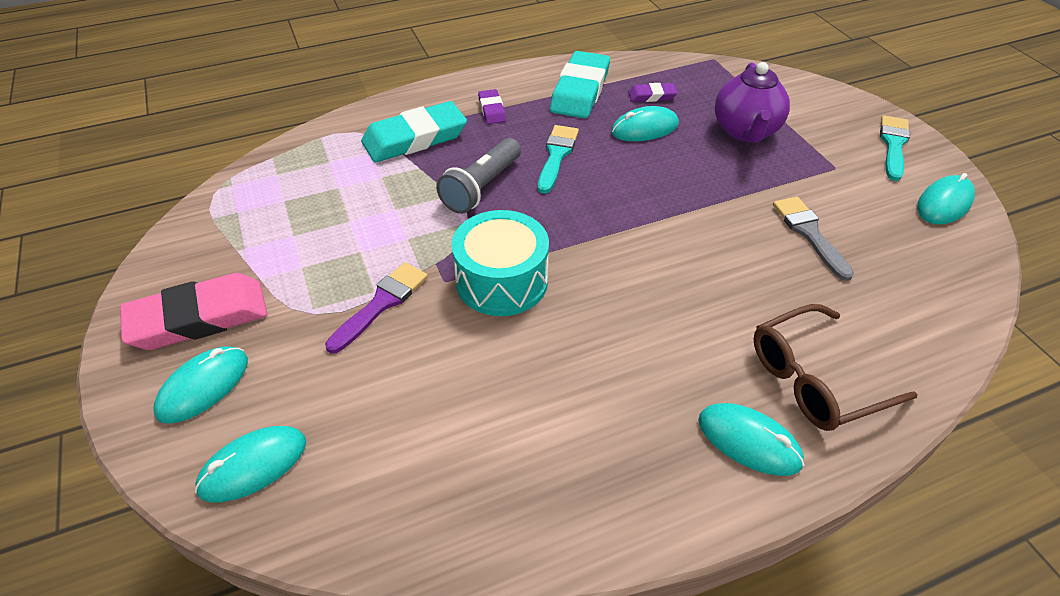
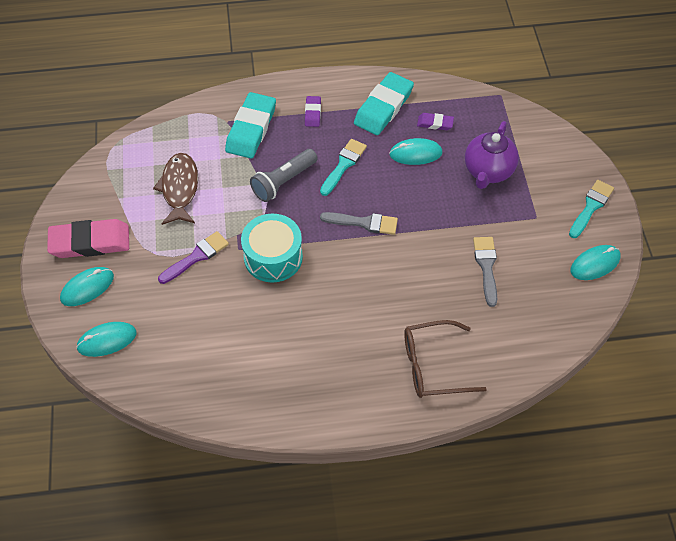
camera: 15 degrees right, 10 degrees up
(331, 221) = (180, 188): none -> brown fish
(415, 138) = (251, 129): turquoise eraser -> turquoise eraser turned 60 degrees counterclockwise
(615, 214) = (364, 223): none -> grey brush
(749, 441) = (375, 392): turquoise mouse -> none

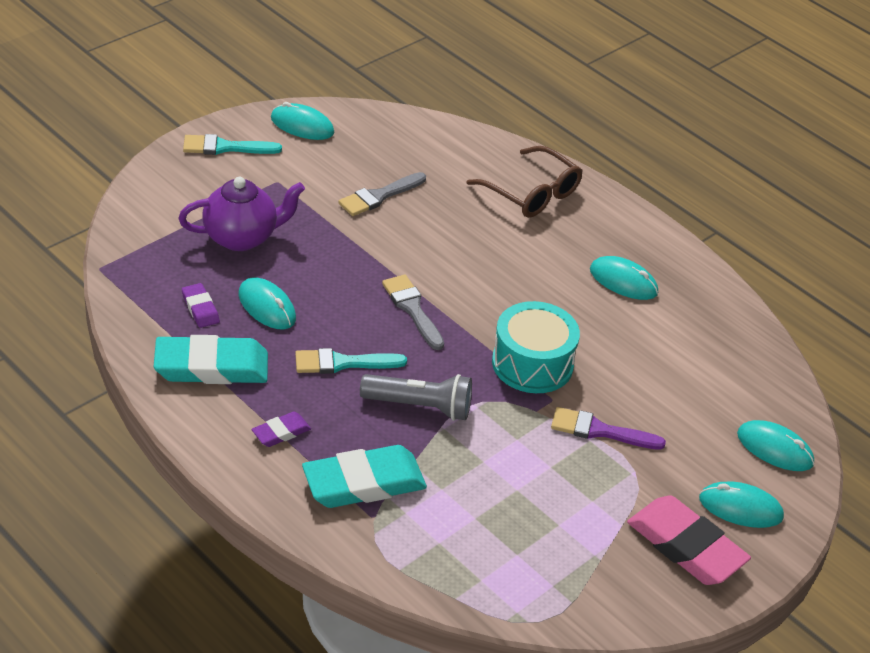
camera: 130 degrees left, 15 degrees down
(180, 188) = (525, 503): brown fish -> none
(305, 361) = (623, 281): none -> turquoise mouse

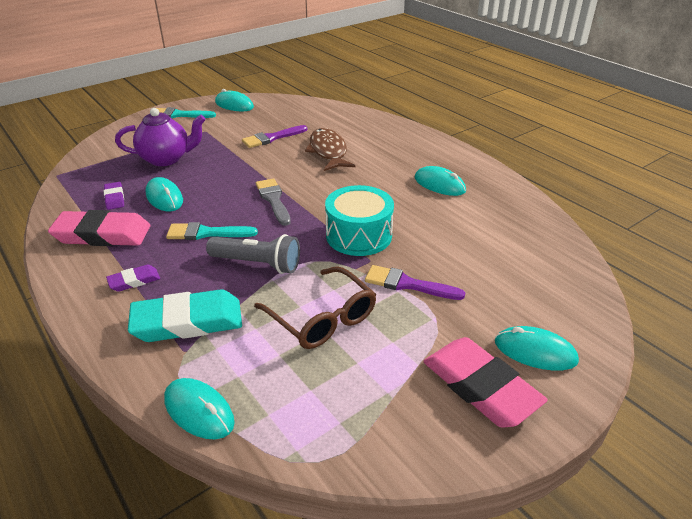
camera: 10 degrees right, 5 degrees down
(211, 367) = (102, 234): turquoise eraser -> pink eraser
(379, 196) = (272, 138): grey brush -> purple brush
(465, 222) = (328, 151): none -> brown fish
(531, 193) = (379, 136): brown glasses -> brown glasses (322, 318)
(775, 449) = (565, 301): turquoise mouse -> turquoise mouse (199, 411)

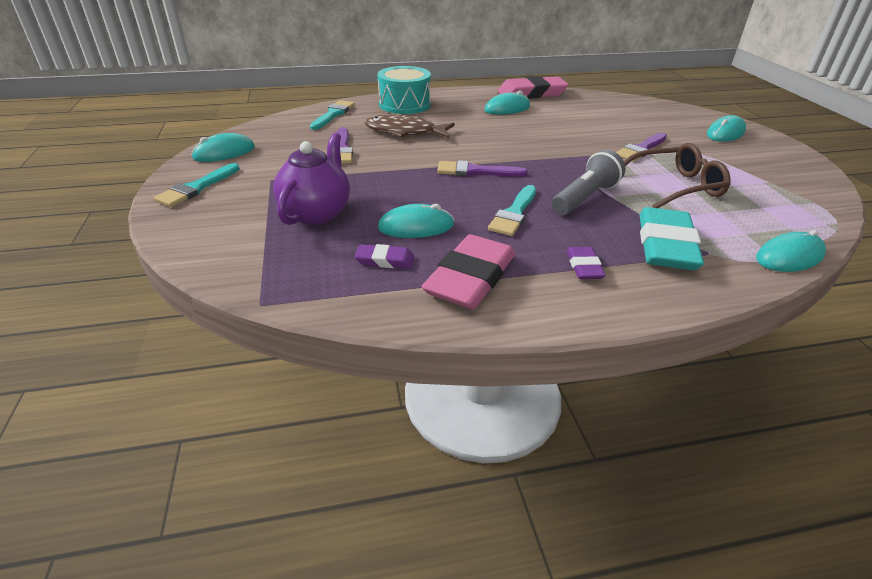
camera: 65 degrees left, 0 degrees up
(273, 200) = (475, 171): grey brush -> purple brush
(336, 116) = (333, 114): none -> turquoise brush
(359, 235) = (564, 150): turquoise drum -> turquoise drum (404, 104)
(480, 386) = (758, 155): pink eraser -> pink eraser (531, 93)

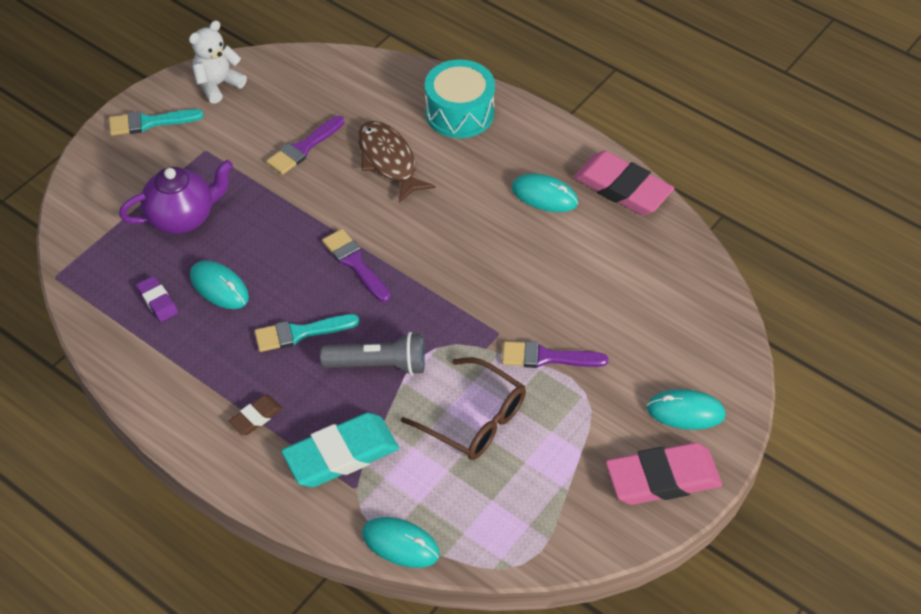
camera: 50 degrees right, 15 degrees up
(224, 153) = (218, 85): turquoise mouse -> white teddy bear
(333, 114) = (372, 83): turquoise brush -> none
(471, 278) = (179, 361): pink eraser -> pink eraser (662, 478)
(584, 266) = (256, 417): purple eraser -> brown eraser

